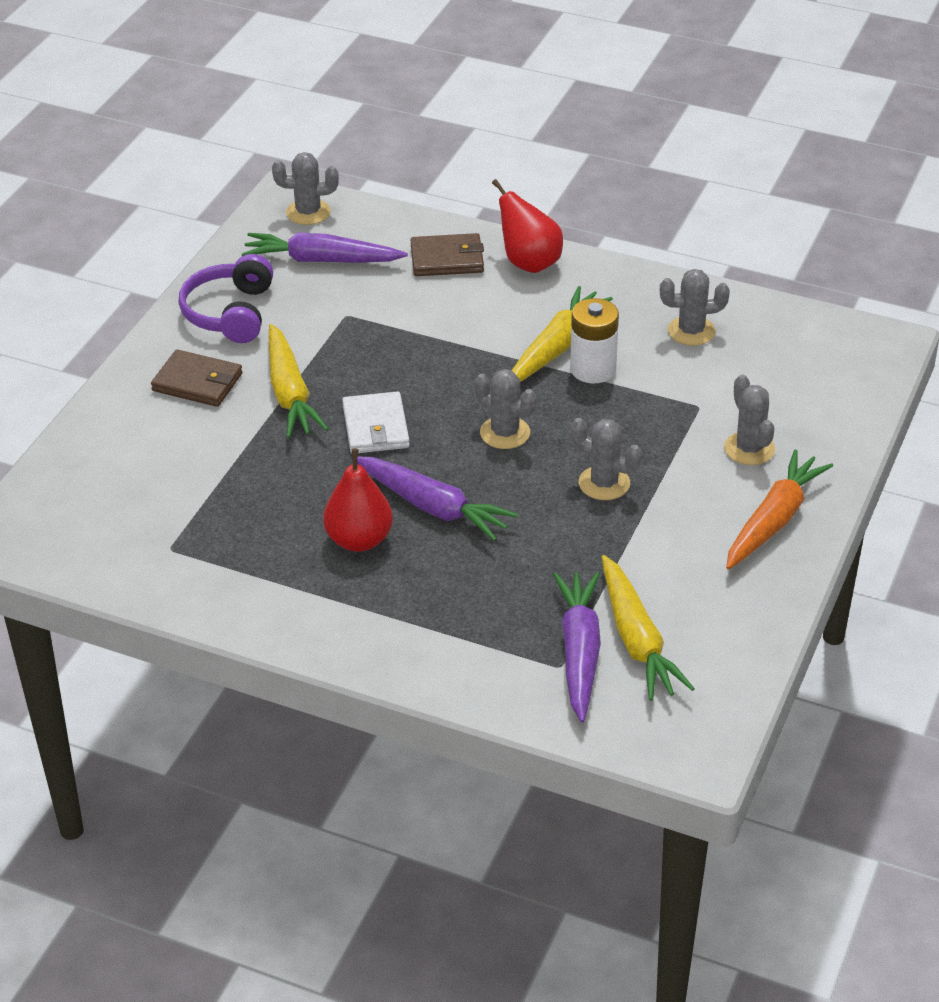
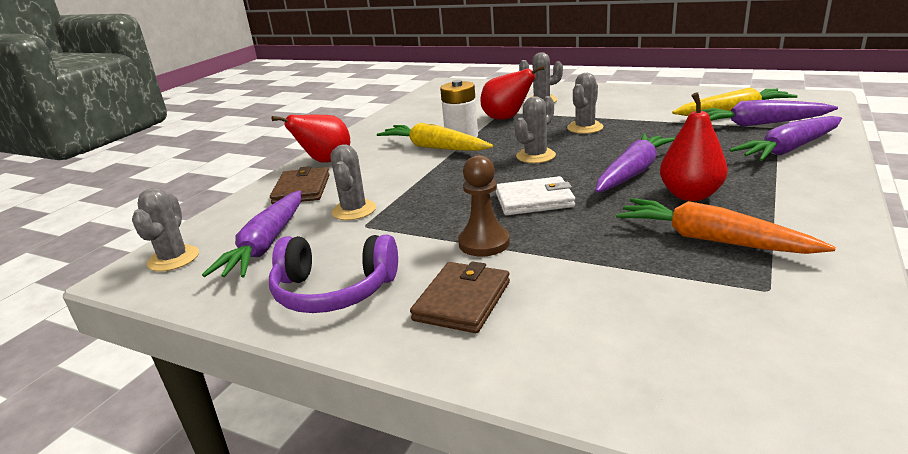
camera: 85 degrees left, 15 degrees down
(290, 392) = (484, 243): yellow carrot -> brown pawn
(475, 653) = (789, 149): none -> purple carrot
(666, 411) = (507, 118): none -> red pear
(691, 331) = (425, 117): grey cactus -> grey cactus (354, 210)
(773, 521) = (605, 94): orange carrot -> orange carrot (712, 240)

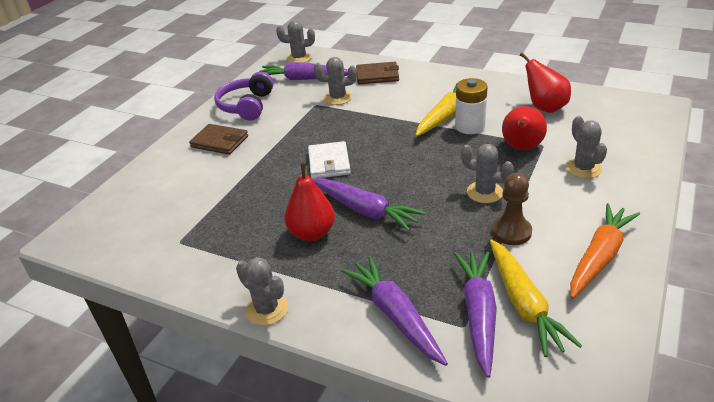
camera: 90 degrees right, 10 degrees up
(325, 161) = (426, 75): red pear -> red pear (544, 108)
(484, 243) = (276, 145): brown pawn -> brown pawn (511, 232)
(535, 156) = (414, 164): grey cactus -> grey cactus (266, 309)
(712, 240) = (242, 231): orange carrot -> orange carrot (599, 257)

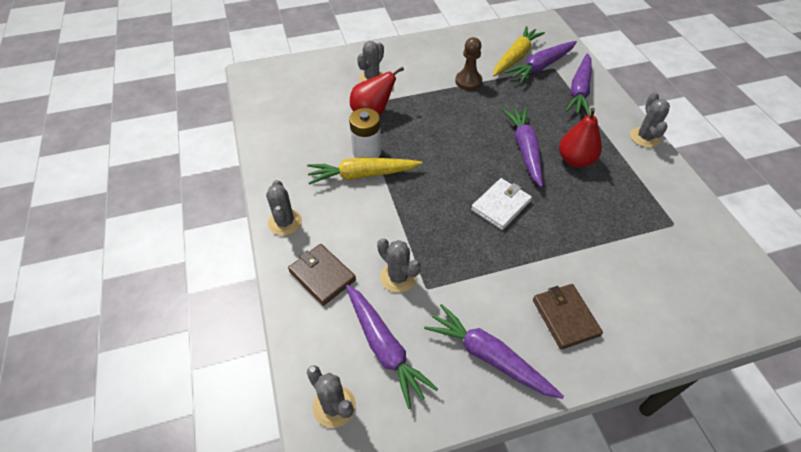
camera: 135 degrees left, 15 degrees up
(246, 106) = (489, 357): purple headphones -> purple carrot
(484, 192) = (443, 107): grey cactus -> grey cactus (285, 222)
(544, 108) = (299, 125): red pear -> none
(599, 257) = (453, 47): orange carrot -> none

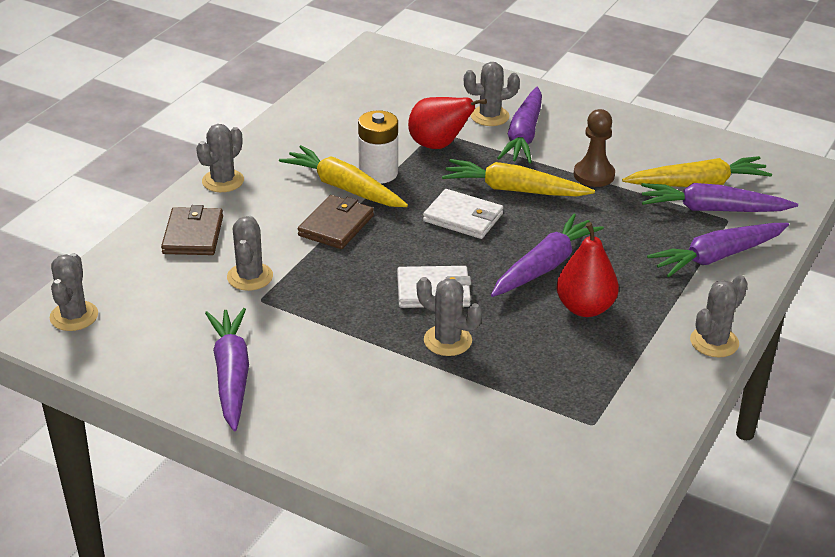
camera: 45 degrees right, 15 degrees down
(384, 347) = (164, 310): purple carrot -> purple carrot (524, 135)
(447, 115) = (514, 190): none -> yellow carrot
(448, 149) = (463, 218): none -> white wallet
(551, 231) = (447, 340): none -> grey cactus
(565, 317) = (342, 401): brown wallet -> brown wallet (336, 225)

